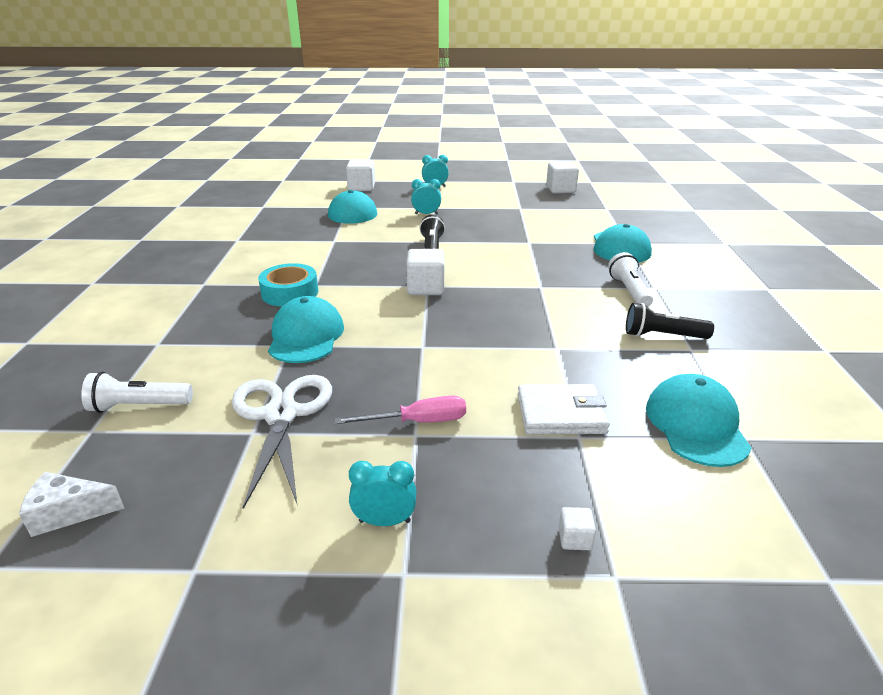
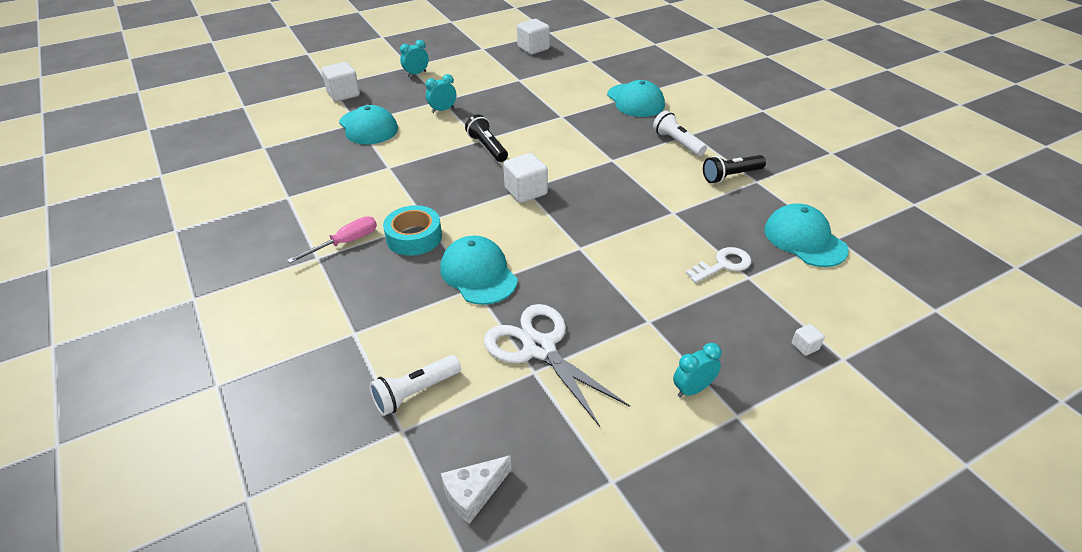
camera: 30 degrees left, 10 degrees up
(418, 422) = (641, 311): pink screwdriver -> pink screwdriver (345, 243)
(561, 413) = (723, 265): white wallet -> white key

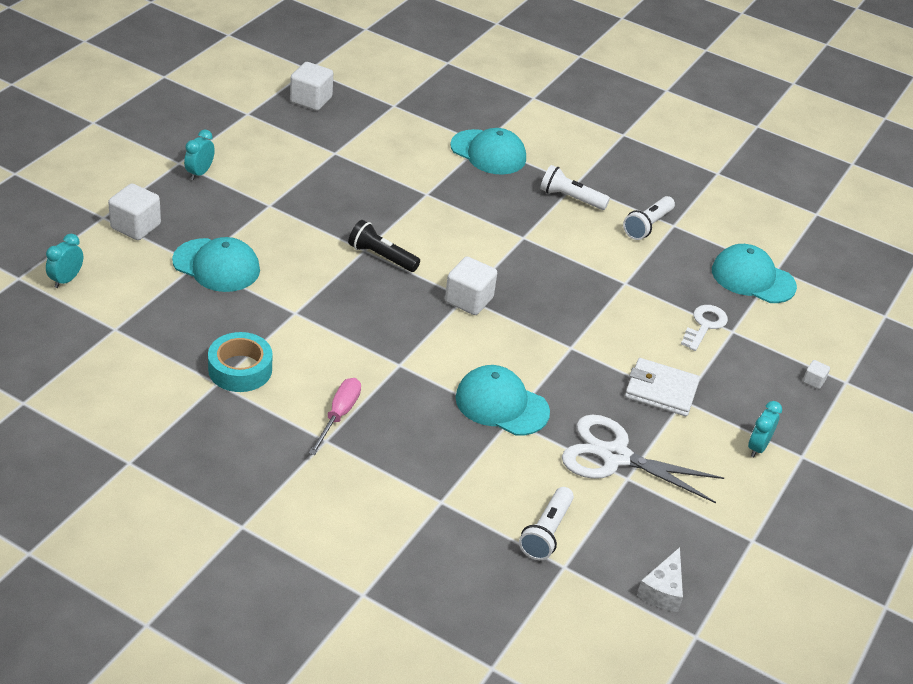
camera: 35 degrees left, 0 degrees up
(414, 237) = (403, 386): turquoise tape -> turquoise tape (240, 369)
(442, 110) = (284, 219): turquoise clock -> turquoise clock (66, 280)
(633, 306) = (661, 390): none -> white wallet
(731, 176) = (647, 226): black flashlight -> white flashlight

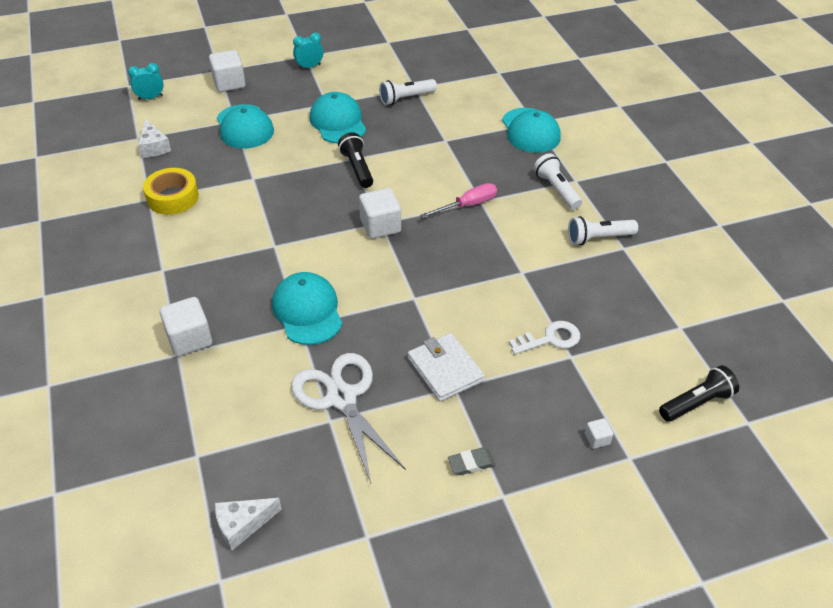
camera: 45 degrees right, 5 degrees up
(147, 329) = (154, 147): none -> white cheese
(240, 369) = (173, 197): turquoise tape -> yellow tape
(311, 100) = (442, 48): white cube -> white cube (189, 339)
(339, 415) = (191, 258): pink screwdriver -> pink screwdriver (467, 205)
(546, 533) = (217, 422): white flashlight -> white flashlight (406, 98)
(753, 278) = (646, 323): turquoise cap -> turquoise cap (338, 122)
(758, 447) = (471, 463): turquoise clock -> grey eraser
(843, 319) = (697, 403): none -> black flashlight

